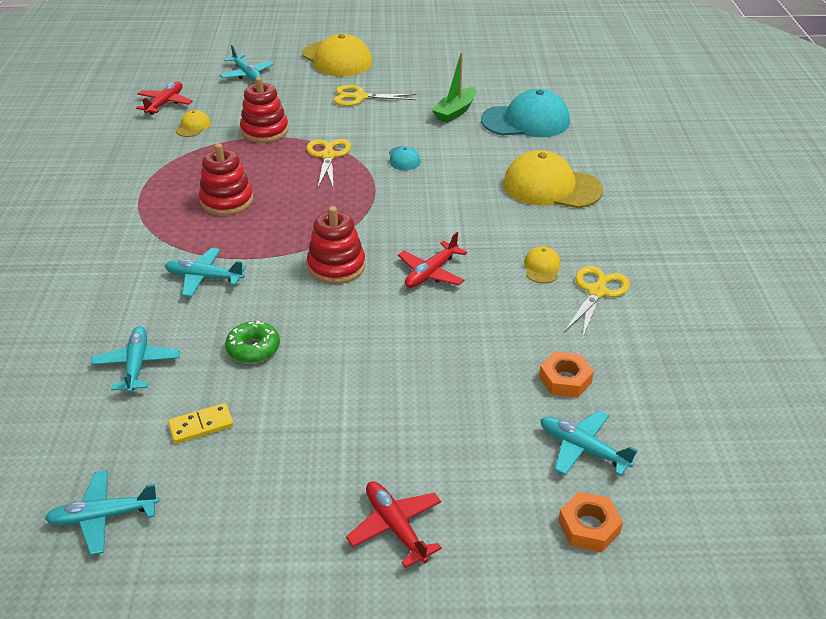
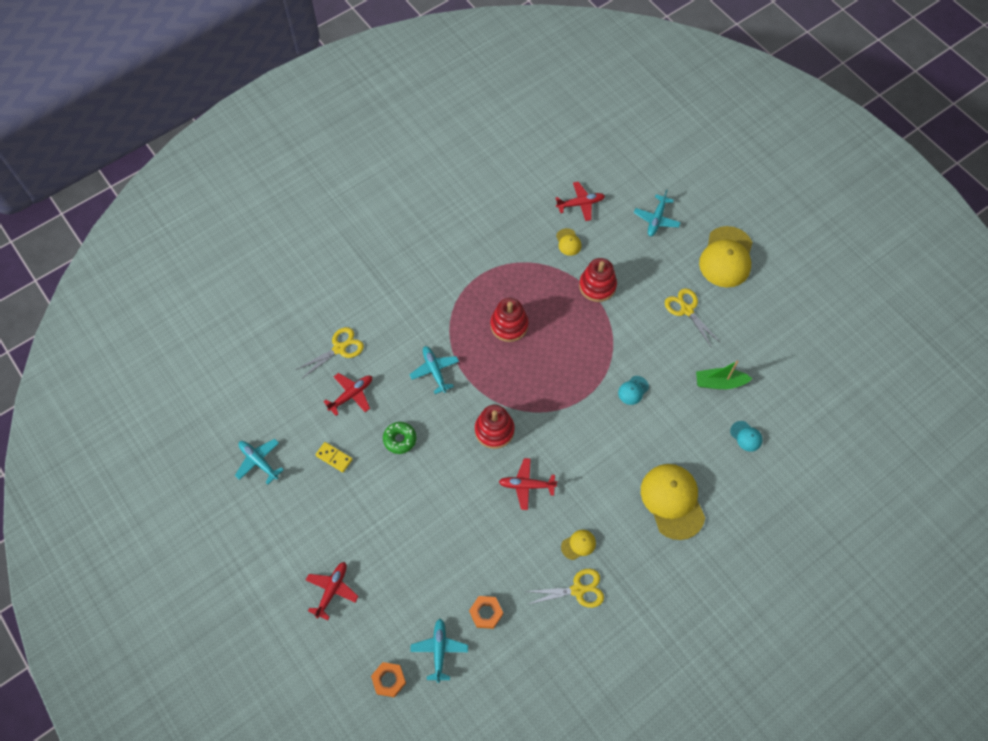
camera: 55 degrees right, 25 degrees up
(137, 365) = (351, 395): turquoise plane -> red plane
(193, 127) = (568, 242): yellow cap -> yellow cap turned 90 degrees clockwise
(328, 156) = (600, 344): yellow scissors -> yellow scissors (340, 348)
(526, 121) = (746, 436): turquoise cap -> turquoise cap, size x0.45

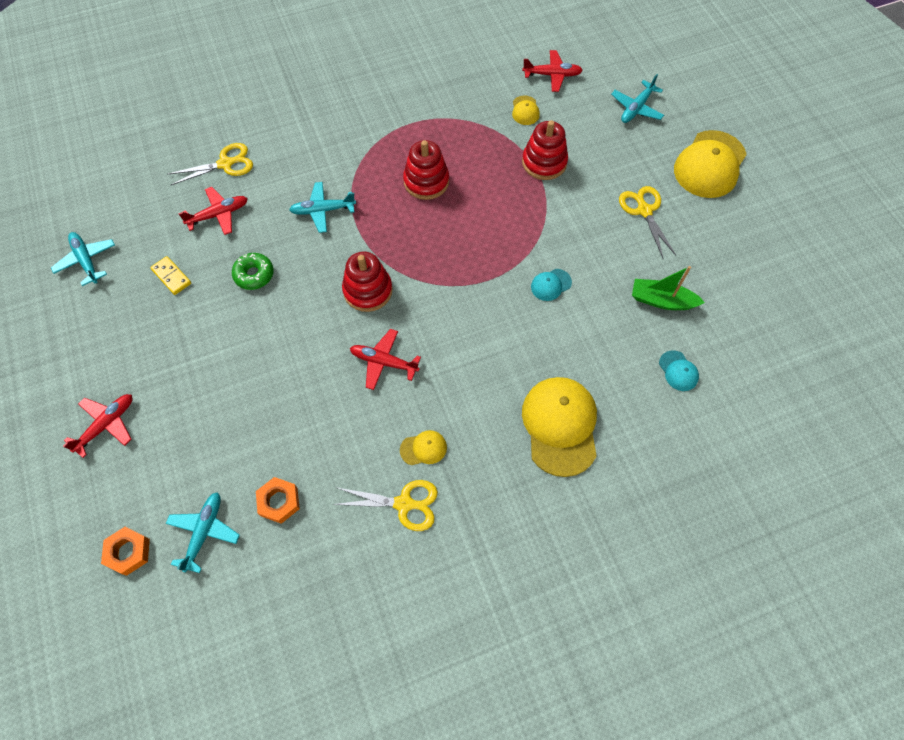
camera: 15 degrees right, 0 degrees up
(434, 371) = (323, 210): turquoise plane -> turquoise plane turned 90 degrees counterclockwise

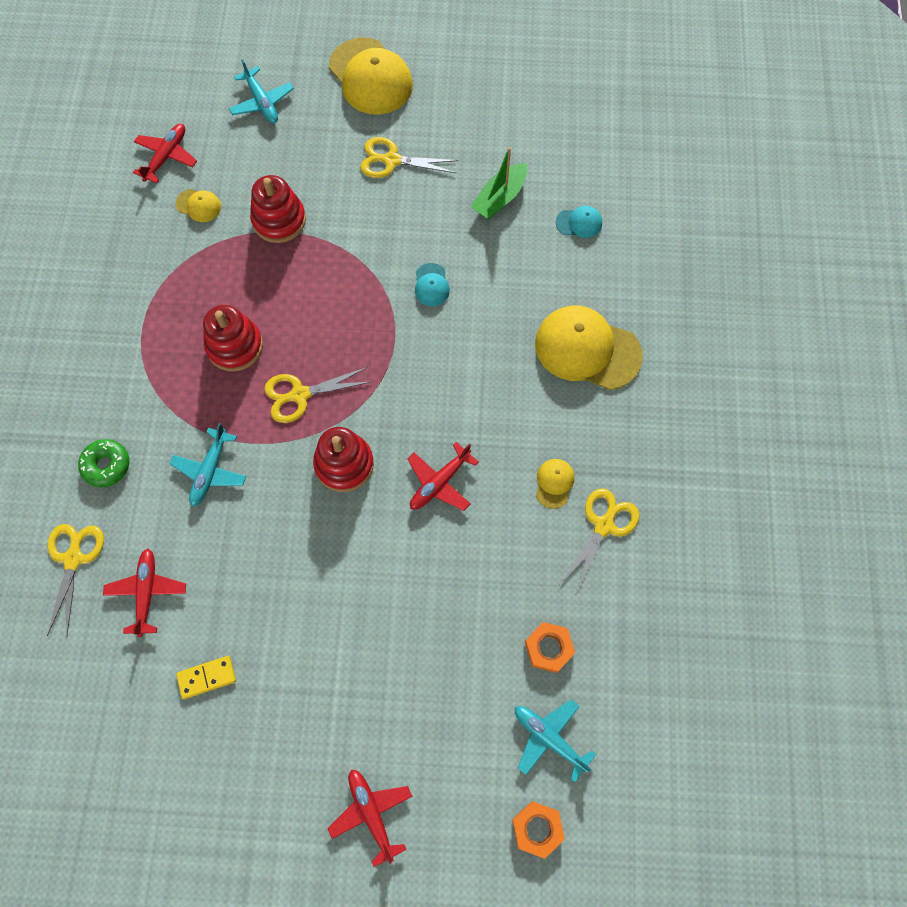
camera: 65 degrees left, 5 degrees up
(86, 260) = (124, 778): turquoise plane -> none
(254, 275) = (257, 579): green donut -> green donut (106, 465)
(409, 238) = (299, 395): none -> yellow scissors

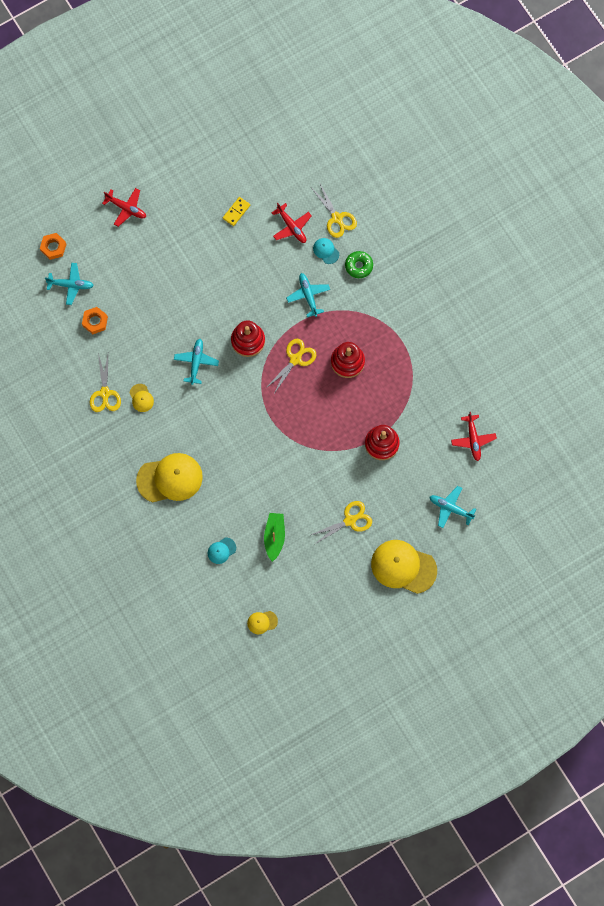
camera: 145 degrees right, 5 degrees up
(199, 205) = (431, 423): yellow cap -> yellow cap (262, 622)
(431, 285) = (274, 461): turquoise cap -> turquoise cap (326, 251)
(439, 482) = (196, 362): red plane -> turquoise plane

